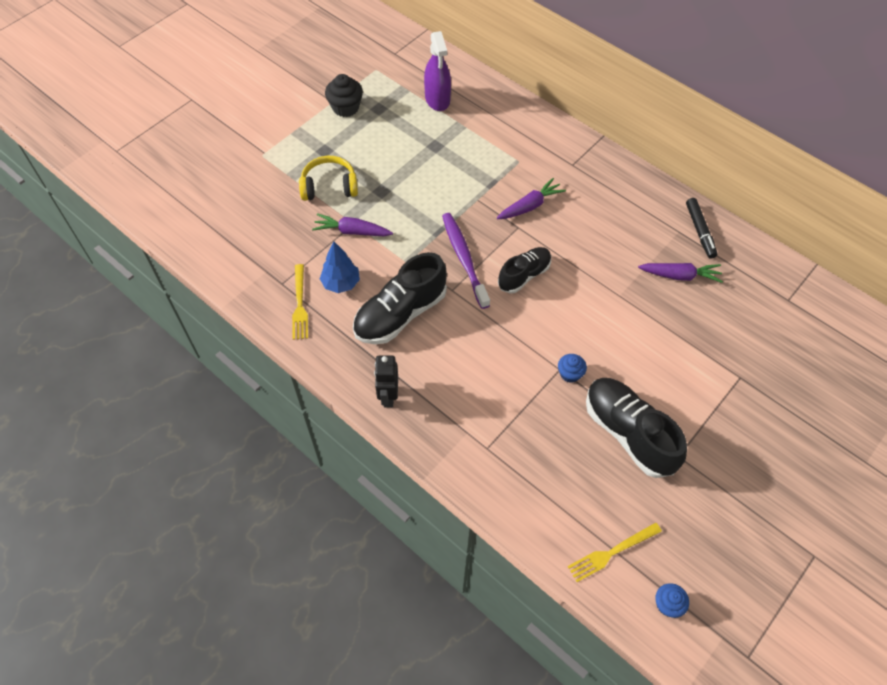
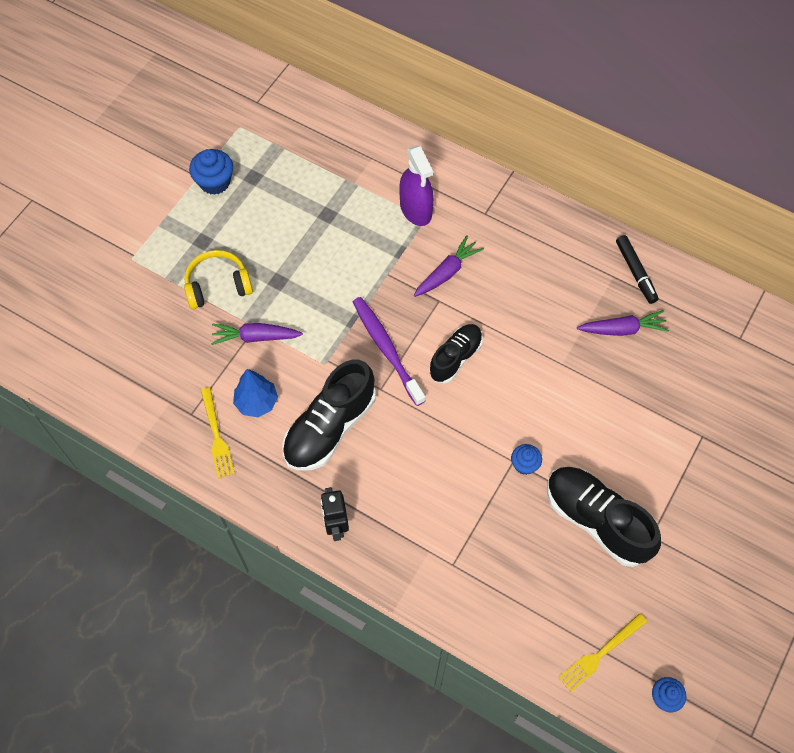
camera: 10 degrees left, 5 degrees up
(345, 107) = (215, 182): black cupcake -> blue cupcake
(437, 99) = (318, 154): purple spray bottle -> purple spray bottle (416, 209)

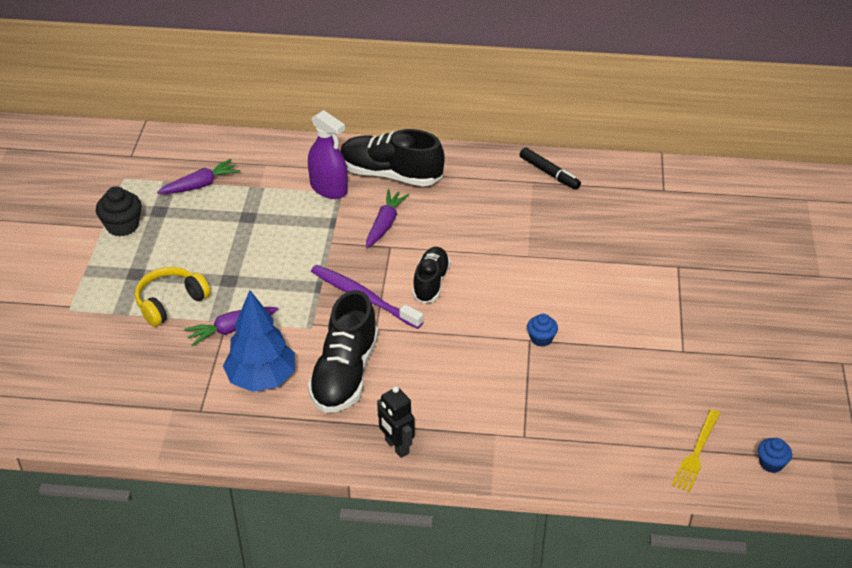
camera: 25 degrees left, 20 degrees down
(215, 182) = (122, 226): blue cupcake -> black cupcake
(216, 436) = (236, 419): yellow fork -> none
(256, 402) = (261, 379): blue tree -> blue tree, size x1.53
(596, 520) = (629, 356): black shoe -> black shoe (391, 174)
(622, 329) = (563, 215): purple carrot -> purple carrot (200, 185)

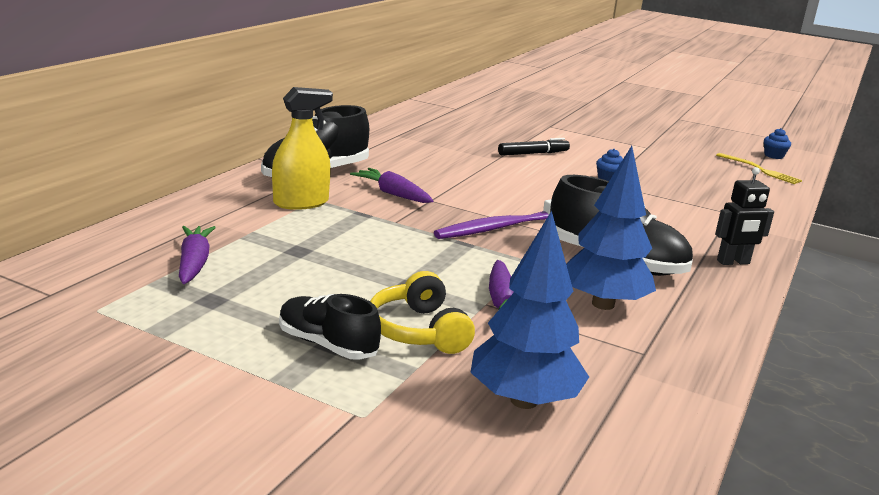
camera: 70 degrees left, 20 degrees down
(113, 366) = (524, 400): none -> blue tree
(122, 226) = (209, 332): black cupcake -> none
(329, 188) = (301, 203): purple spray bottle -> yellow spray bottle
(431, 282) = (502, 197): black shoe -> black shoe (327, 345)
(549, 173) = (392, 128): black marker -> black marker (533, 153)

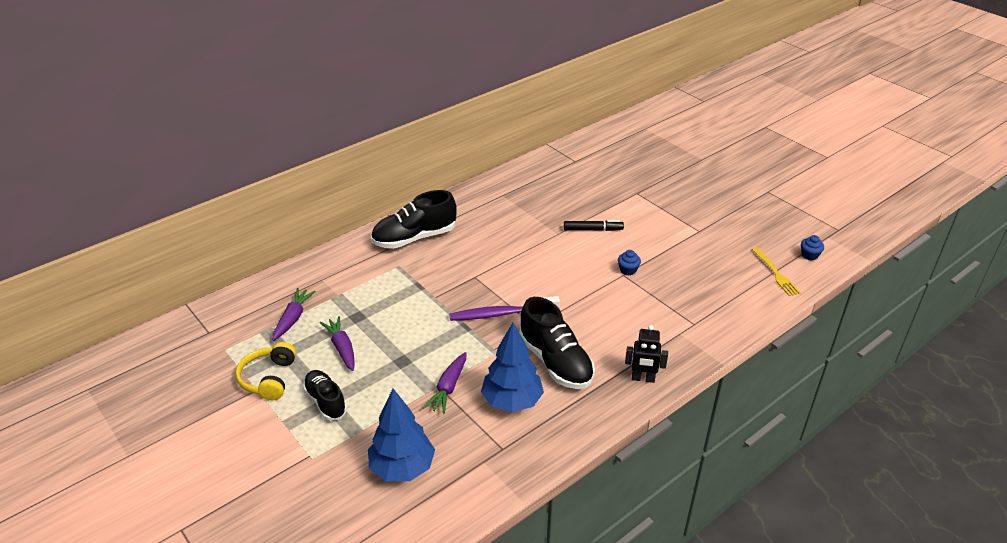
camera: 25 degrees right, 15 degrees up
(301, 203) = (387, 268): yellow spray bottle -> none
(393, 194) = (453, 266): purple carrot -> purple carrot (342, 348)
(418, 331) = (382, 401): yellow headphones -> yellow headphones (269, 378)

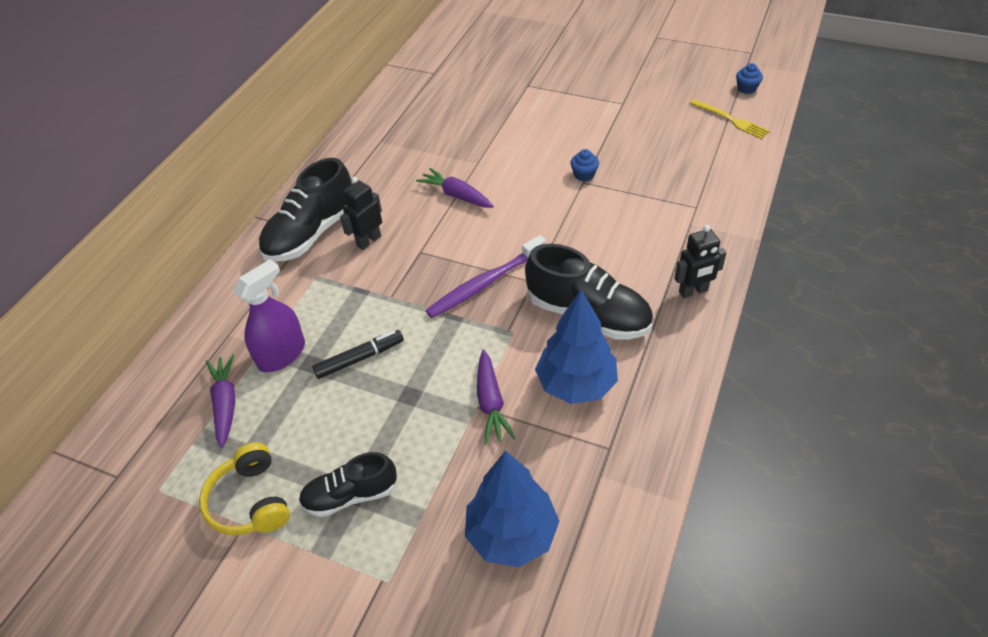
camera: 25 degrees left, 10 degrees up
(326, 401) = (350, 495): black shoe -> black shoe turned 45 degrees counterclockwise
(342, 348) = (320, 413): purple carrot -> purple carrot (456, 195)
(344, 304) = (281, 354): none -> purple spray bottle
(447, 257) = (368, 241): none -> black robot
(593, 229) = (512, 143): black marker -> black marker (359, 358)

